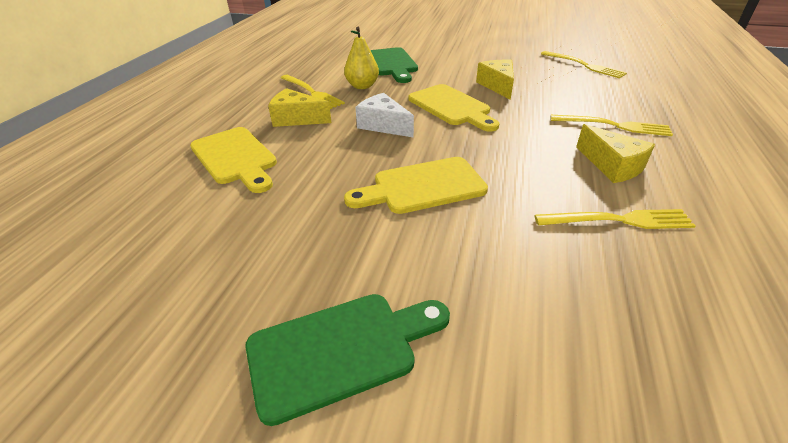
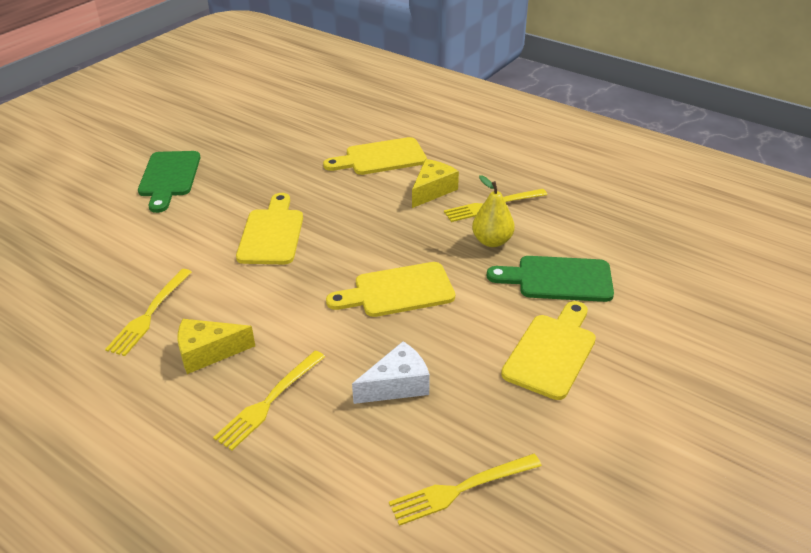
camera: 110 degrees right, 0 degrees up
(383, 125) = (386, 236): white cheese -> white cheese (397, 385)
(461, 59) = (551, 352): none -> yellow cutting board
(497, 86) = (434, 350): yellow cheese -> none

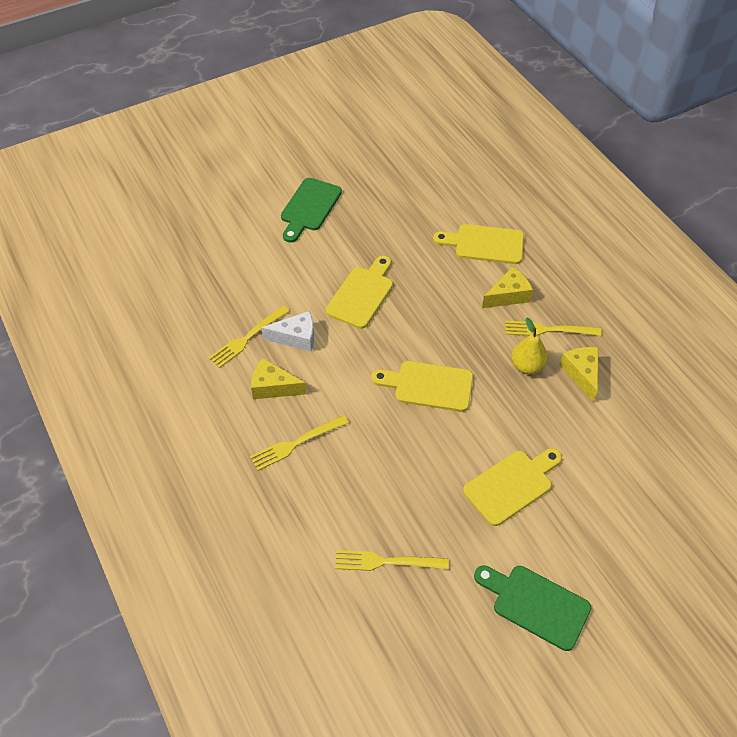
camera: 25 degrees right, 15 degrees up
(397, 385) = (386, 466): white cheese -> white cheese (296, 337)
(551, 231) = (581, 374): none -> yellow cheese
(558, 279) = (557, 423): green cutting board -> green cutting board (536, 604)

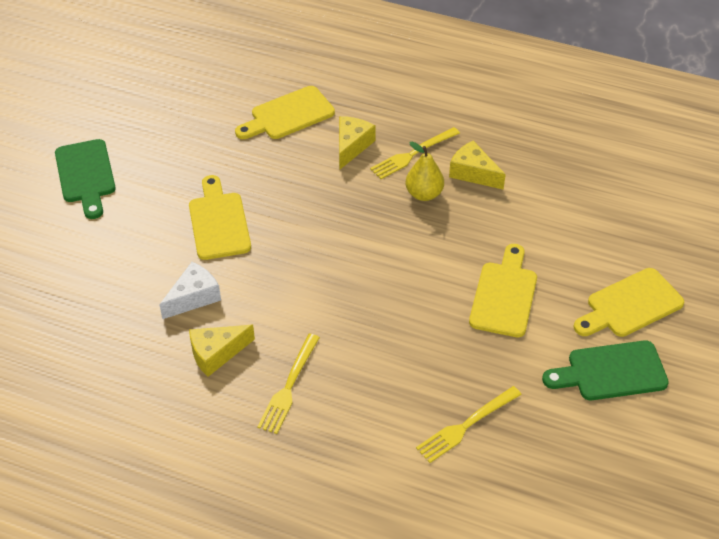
camera: 40 degrees left, 5 degrees down
(247, 338) = (145, 328): yellow fork -> none
(428, 386) = (358, 262): yellow cutting board -> yellow cutting board (630, 305)

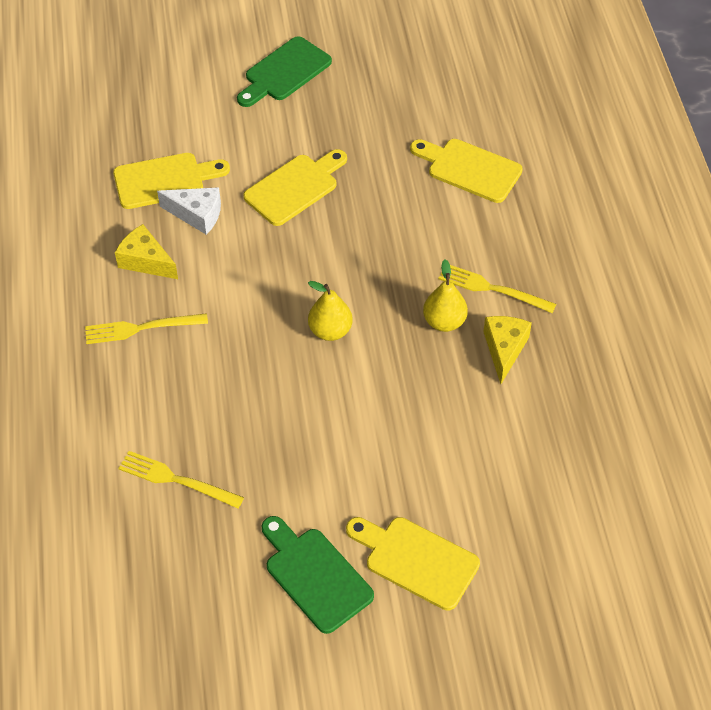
camera: 60 degrees right, 5 degrees up
(352, 146) = (465, 236): yellow cheese -> none
(384, 263) = (330, 331): none -> yellow pear
(504, 295) = (355, 444): yellow cutting board -> yellow cutting board (164, 180)

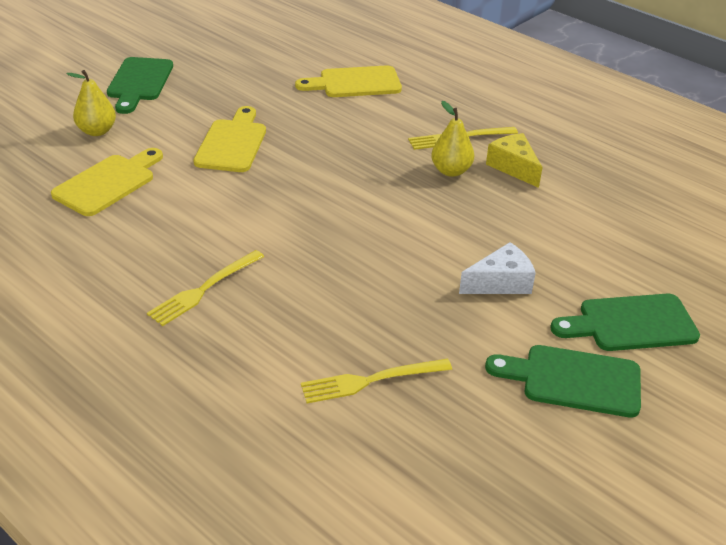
camera: 40 degrees left, 15 degrees down
(146, 261) = (153, 242): yellow cheese -> none
(197, 215) = (166, 193): white cheese -> white cheese (500, 283)
(330, 331) = (373, 215): yellow pear -> yellow pear (97, 131)
(416, 560) = (631, 324): yellow cutting board -> green cutting board

